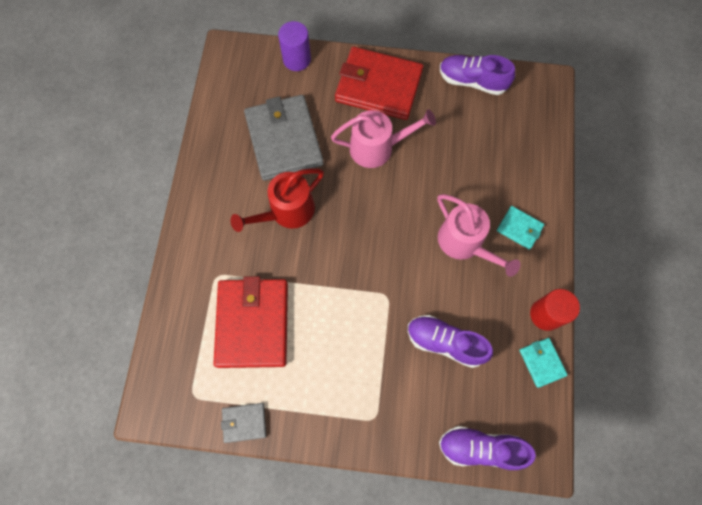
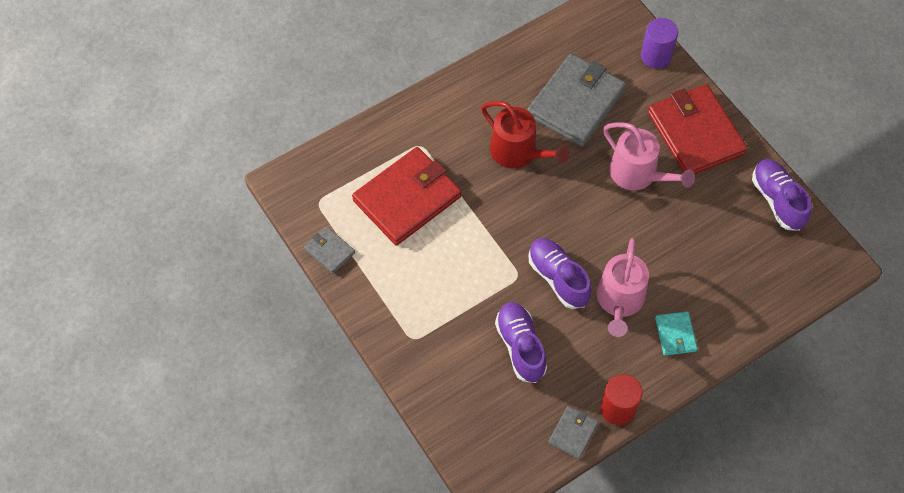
camera: 50 degrees right, 10 degrees down
(287, 211) = (518, 152): red watering can -> red watering can turned 150 degrees counterclockwise
(481, 448) = (459, 434): purple shoe -> purple shoe (558, 278)
(542, 362) = (573, 433): turquoise wallet -> grey wallet

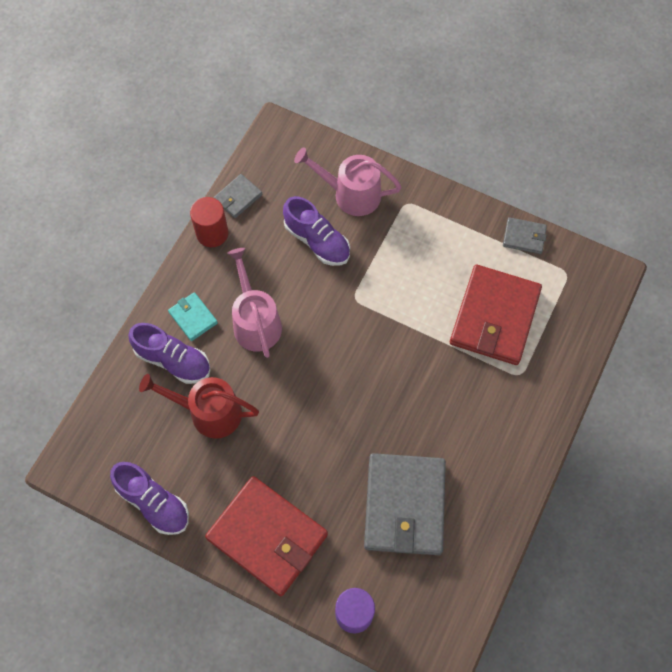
camera: 150 degrees right, 5 degrees up
(518, 152) = (427, 418): red watering can -> red watering can (209, 412)
(558, 278) = (319, 314): purple shoe -> purple shoe (173, 360)
(573, 433) = (238, 197): grey wallet -> grey wallet turned 45 degrees clockwise
(638, 174) = (301, 457): pink watering can -> pink watering can (351, 194)

